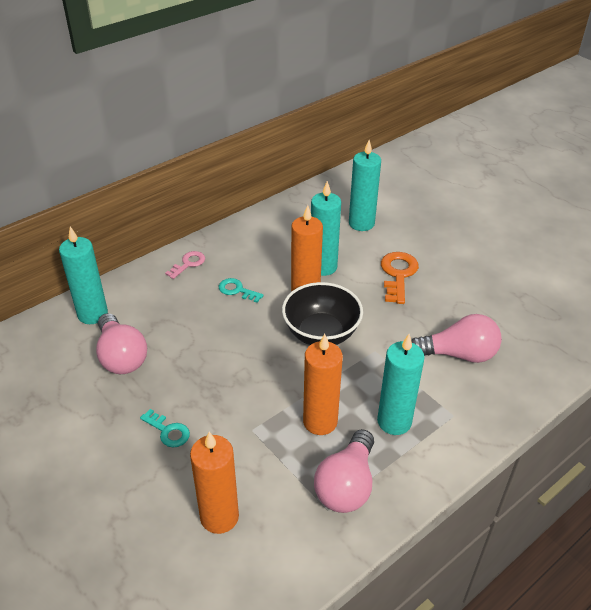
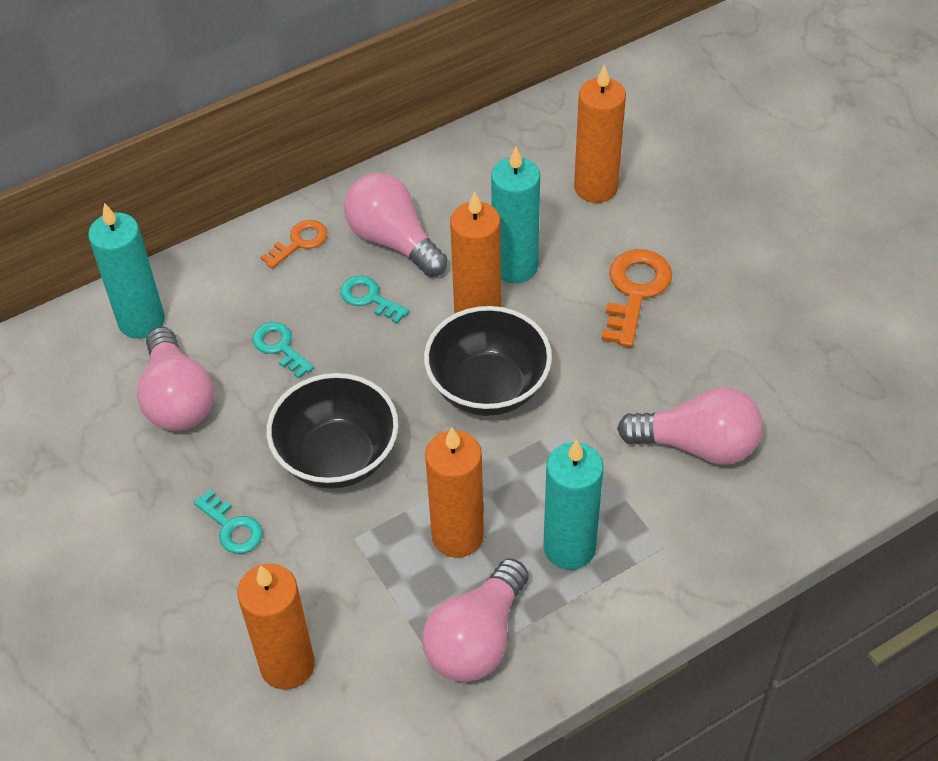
camera: 10 degrees right, 10 degrees up
(184, 321) = (280, 347): none -> turquoise key
(188, 264) = (299, 242): pink key -> orange key
(232, 382) = (337, 457): none -> black bowl
(246, 258) = (393, 240): none -> pink light bulb
(361, 223) = (596, 187): turquoise candle -> orange candle

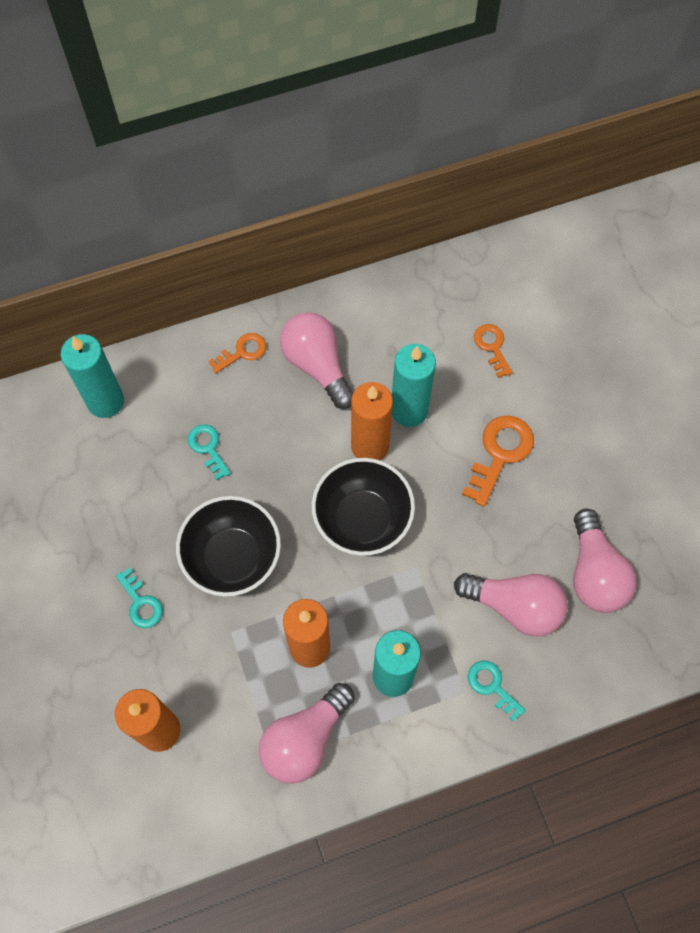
camera: 10 degrees right, 15 degrees up
(177, 399) = (120, 479): pink light bulb -> pink light bulb (594, 573)
(369, 298) = (287, 416): turquoise key -> turquoise key (492, 686)
(596, 187) = (492, 347): orange candle -> orange key

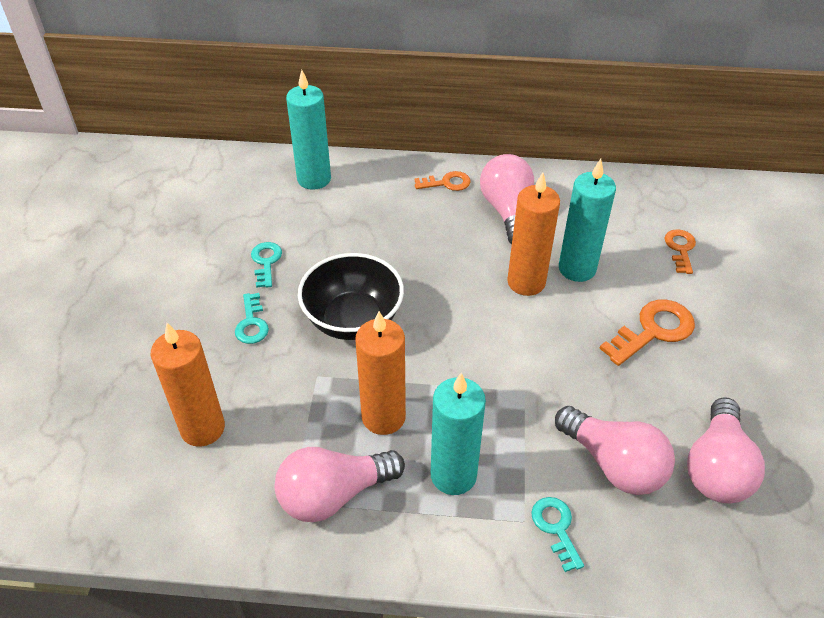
camera: 25 degrees right, 20 degrees down
(208, 448) = (379, 236): turquoise key -> turquoise key (266, 262)
(362, 519) = (490, 334): black bowl -> none

